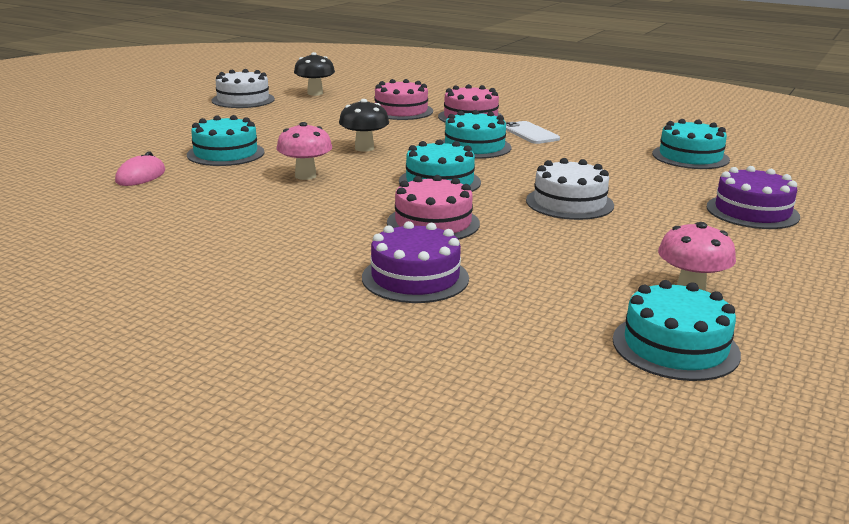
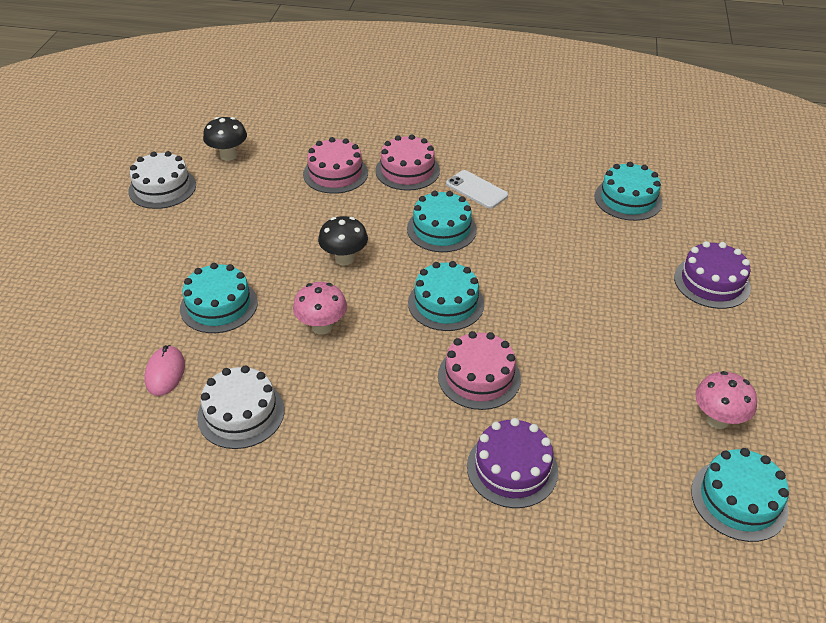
camera: 20 degrees left, 20 degrees up
(569, 203) = (570, 309): white cake -> white cake (241, 413)

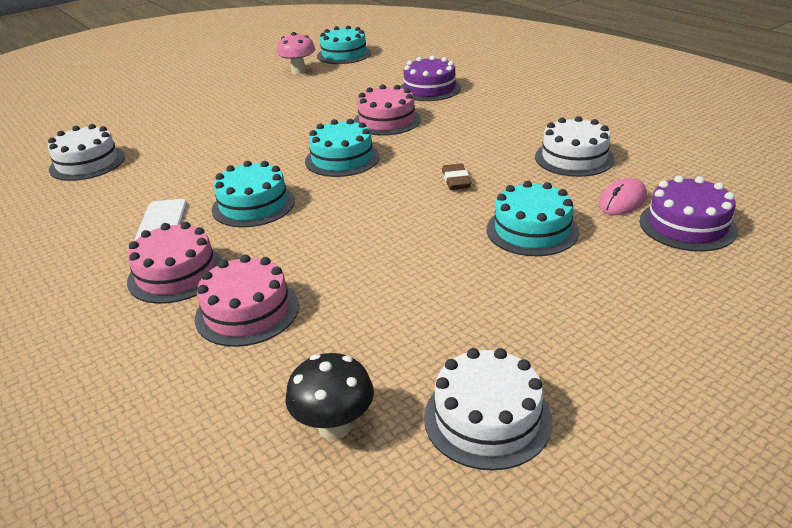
camera: 135 degrees left, 10 degrees down
(322, 327) = (456, 181): pink mushroom -> brown eraser
(344, 259) = (371, 219): black mushroom -> none
(628, 199) = (87, 163): turquoise cake -> white cake
(712, 282) = (168, 107): purple cake -> purple cake (687, 225)

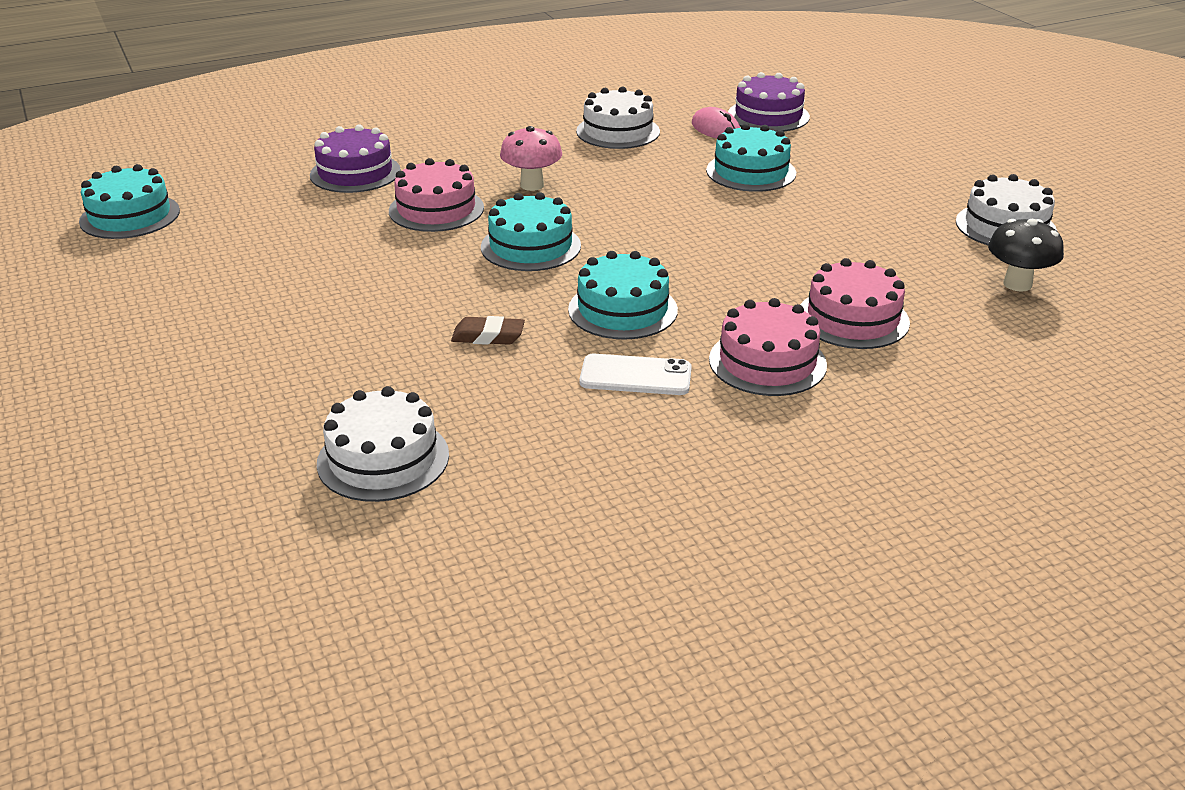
camera: 80 degrees left, 0 degrees up
(298, 71) = (161, 257): pink mushroom -> pink mushroom (532, 185)
(456, 181) = (632, 190): brown eraser -> brown eraser (488, 336)

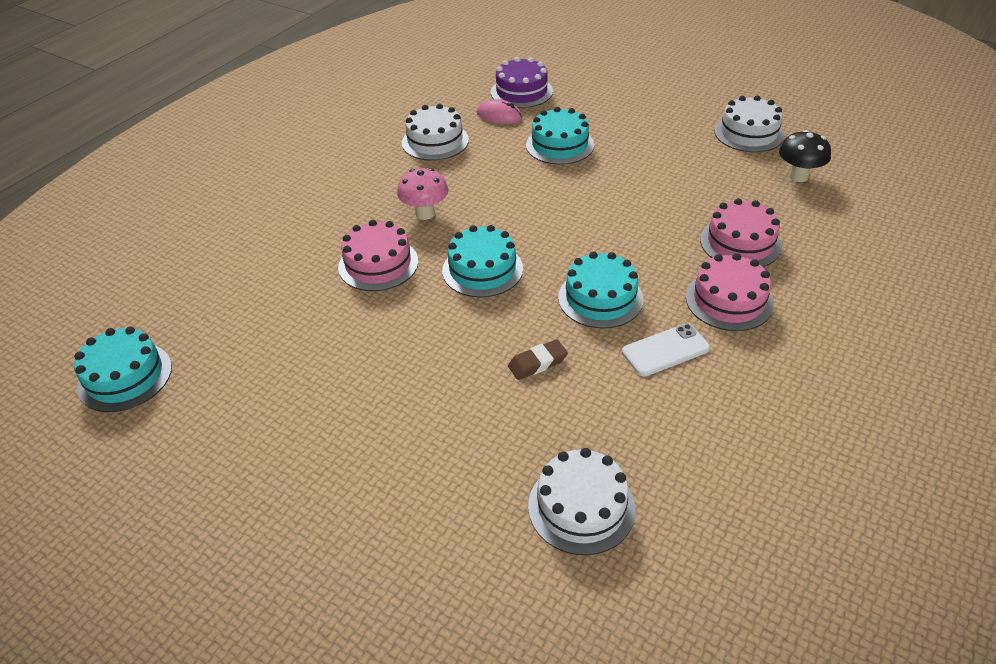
camera: 30 degrees left, 10 degrees up
(355, 173) = (276, 254): purple cake -> none

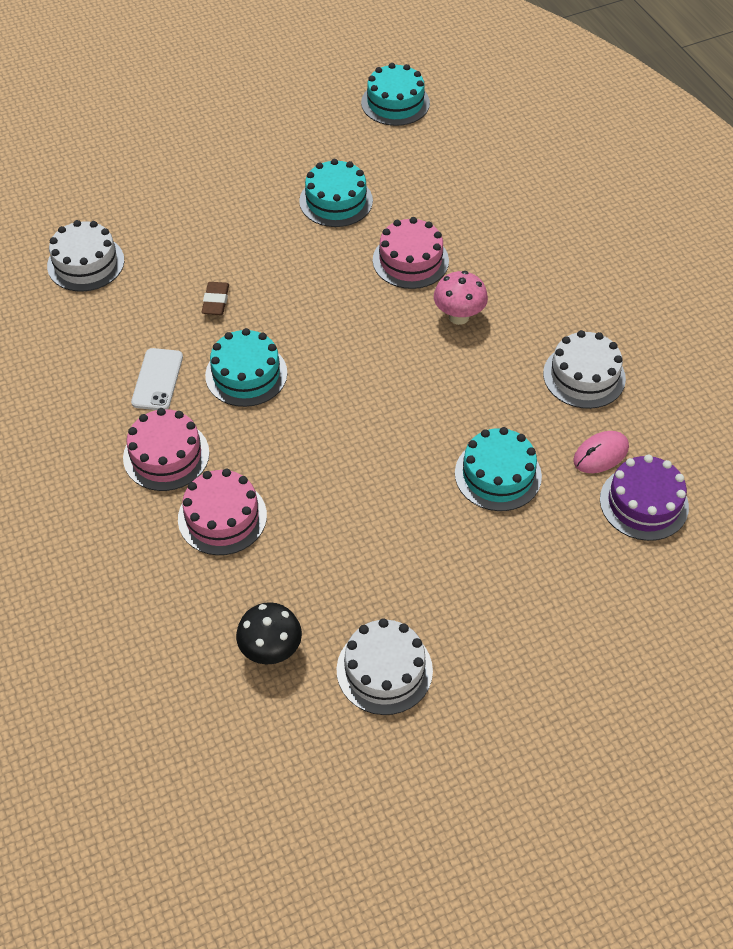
camera: 120 degrees right, 10 degrees up
(482, 270) = (347, 319): turquoise cake -> turquoise cake (336, 201)

